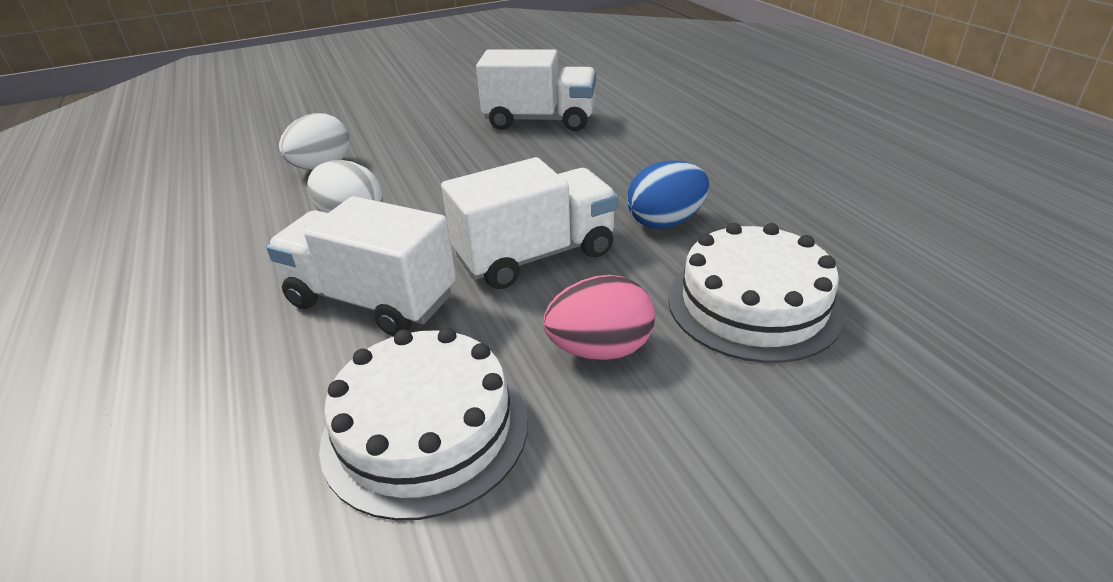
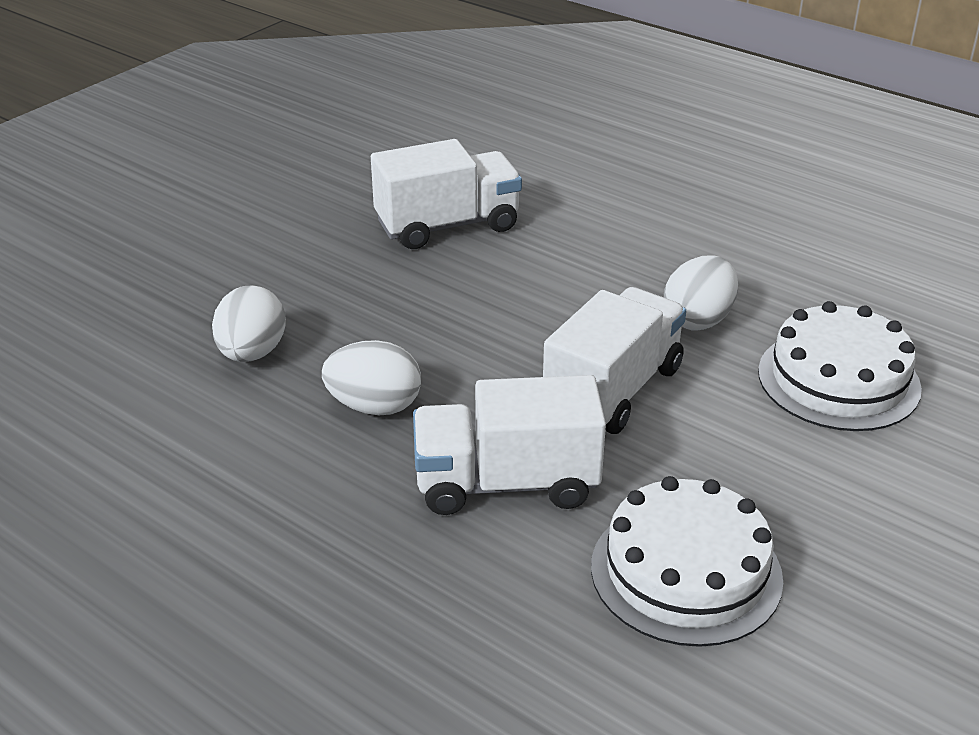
camera: 30 degrees left, 0 degrees up
(600, 349) = (756, 459): pink egg -> none
(665, 222) = (698, 320): blue egg -> white egg

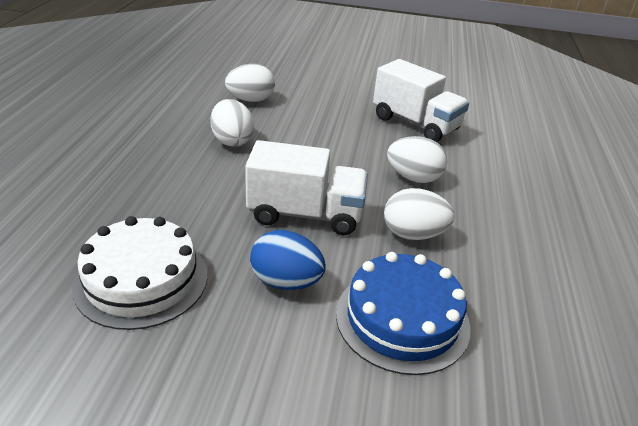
camera: 60 degrees right, 0 degrees up
(506, 483) = (191, 194): white truck -> none
(580, 276) = (413, 178): none -> white egg
(743, 445) = (286, 282): none -> blue egg
(838, 379) = (402, 319): white cake -> blue cake

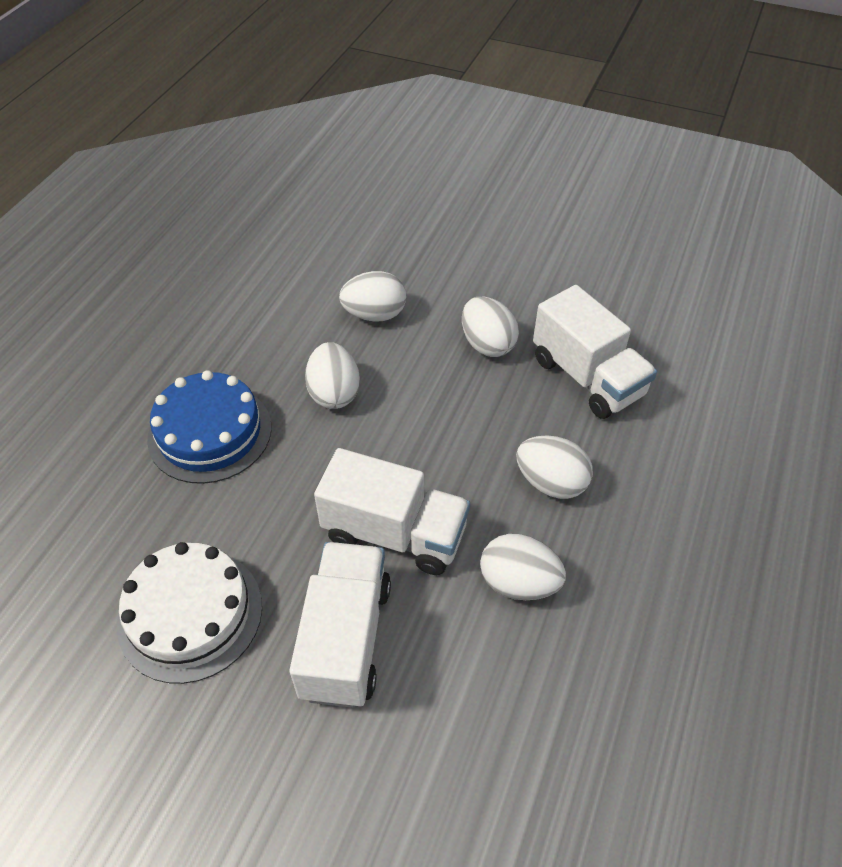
camera: 15 degrees right, 15 degrees up
(286, 282) = (345, 638): blue egg -> white truck
(338, 111) = (487, 344): none -> white egg
(402, 319) = (463, 713): blue cake -> blue cake (210, 433)

